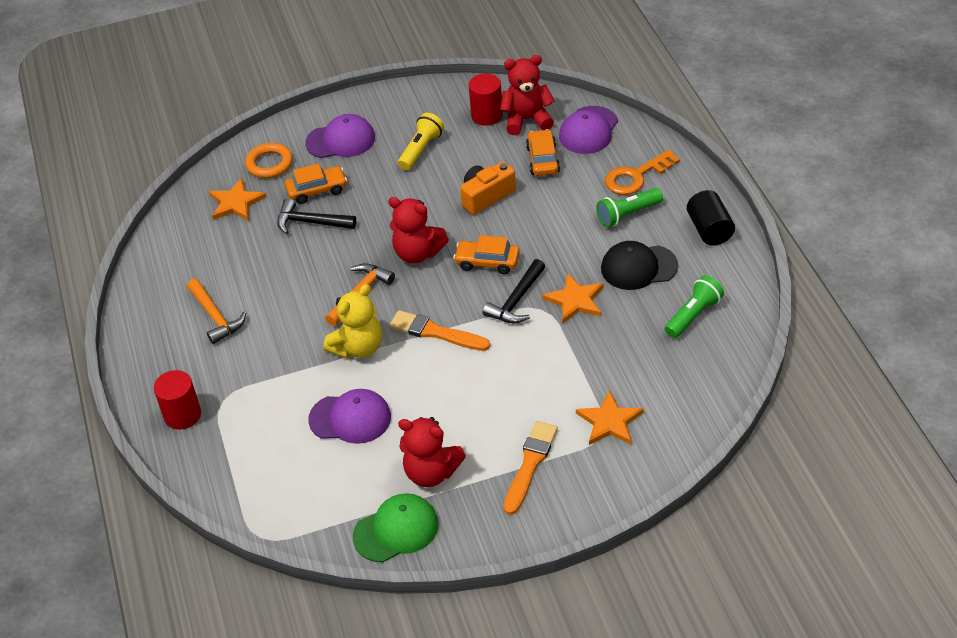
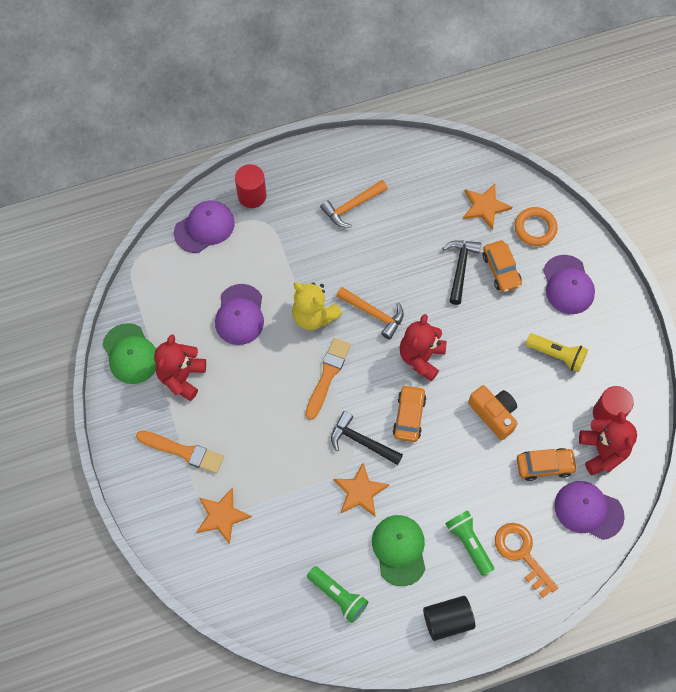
camera: 85 degrees right, 20 degrees up
(221, 462) = (204, 227): none -> purple cap
(638, 267) = (399, 550): black cap -> green cap

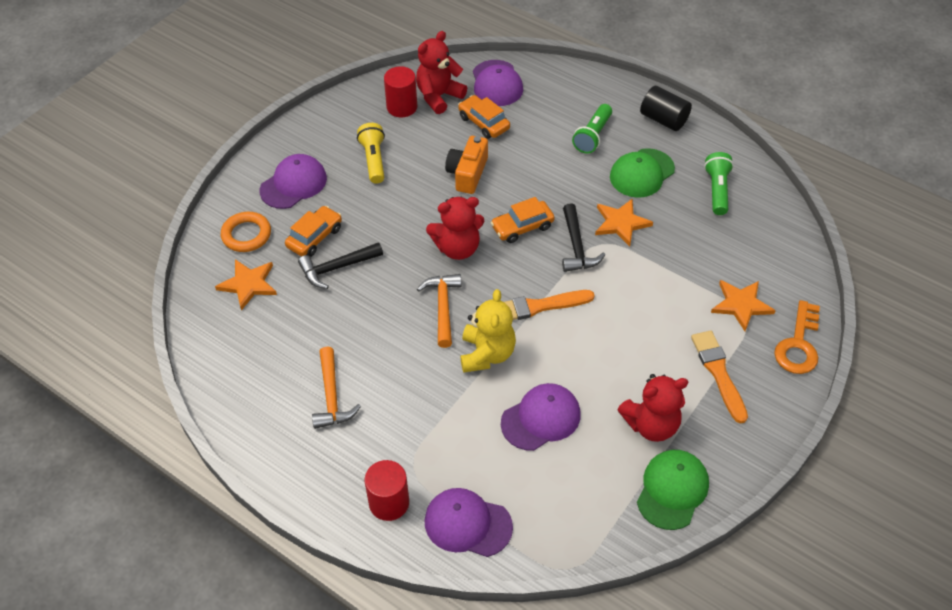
camera: 125 degrees left, 15 degrees down
(352, 207) = (332, 397): orange hammer -> orange hammer turned 60 degrees clockwise
(522, 554) = (569, 103): orange key -> orange key (798, 344)

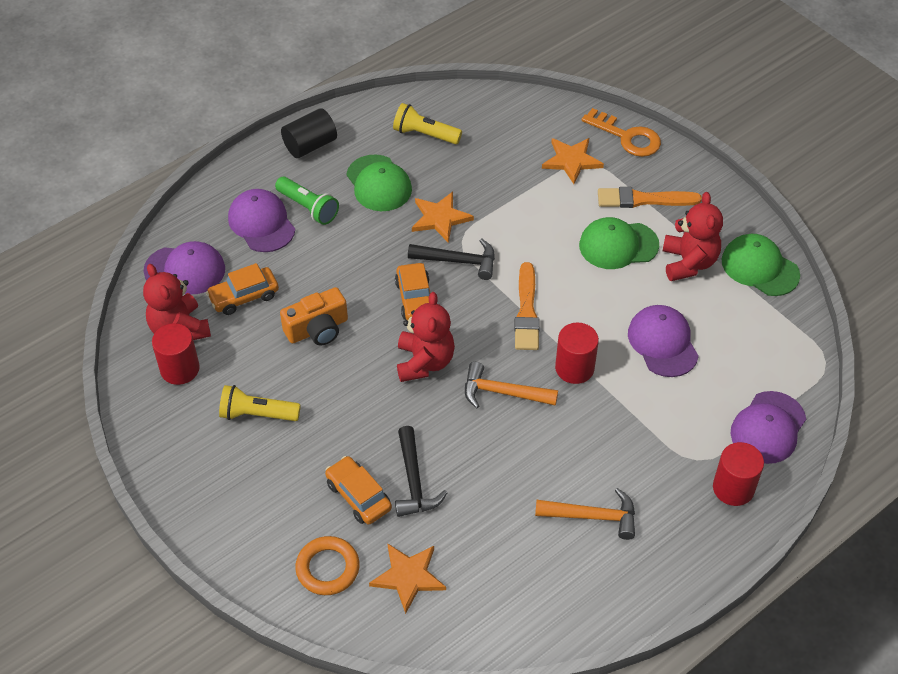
camera: 75 degrees left, 0 degrees up
(293, 184) = (262, 504): purple cap -> purple cap (261, 223)
(467, 173) = (317, 329): orange camera -> orange camera turned 60 degrees counterclockwise
(487, 354) = (574, 368): yellow teddy bear -> red cylinder
(648, 362) = (618, 245): none -> green cap
(717, 190) = (425, 134): green flashlight -> yellow flashlight

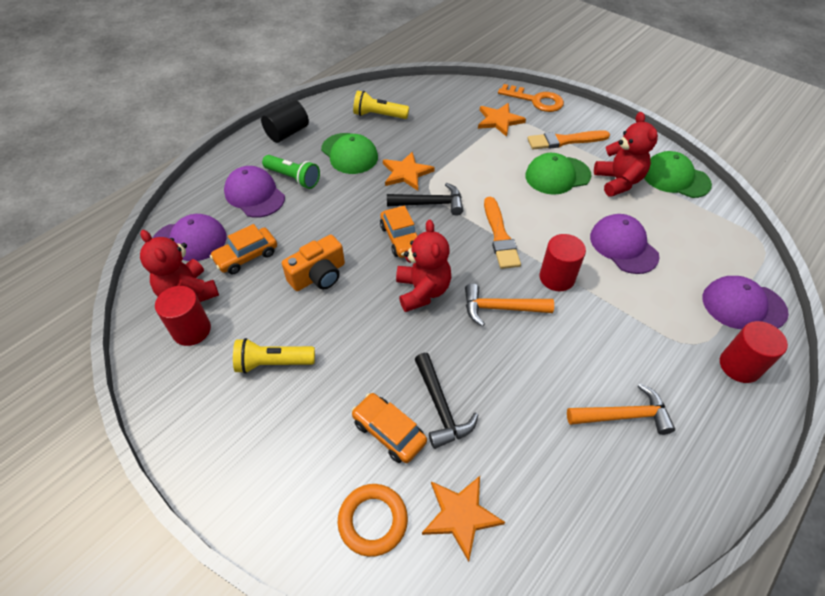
camera: 10 degrees left, 0 degrees up
(768, 428) = (743, 305): purple cap -> purple cap turned 75 degrees clockwise

